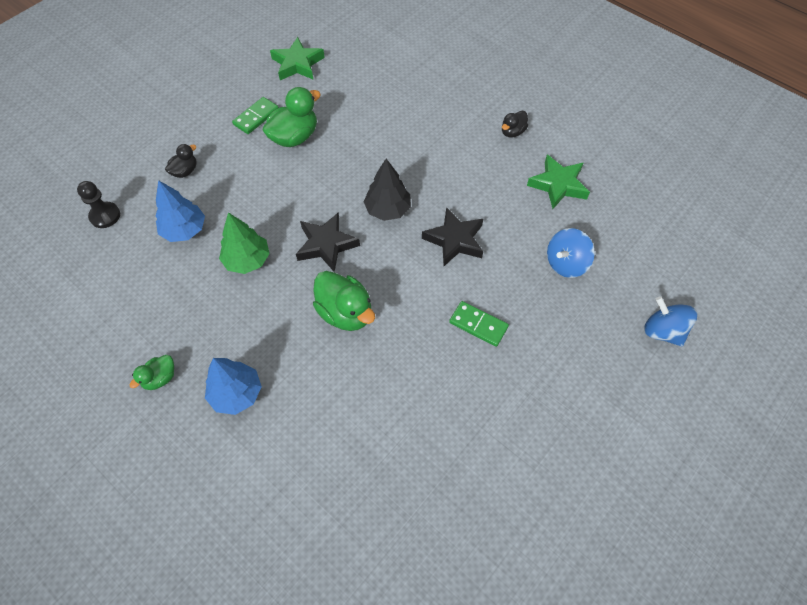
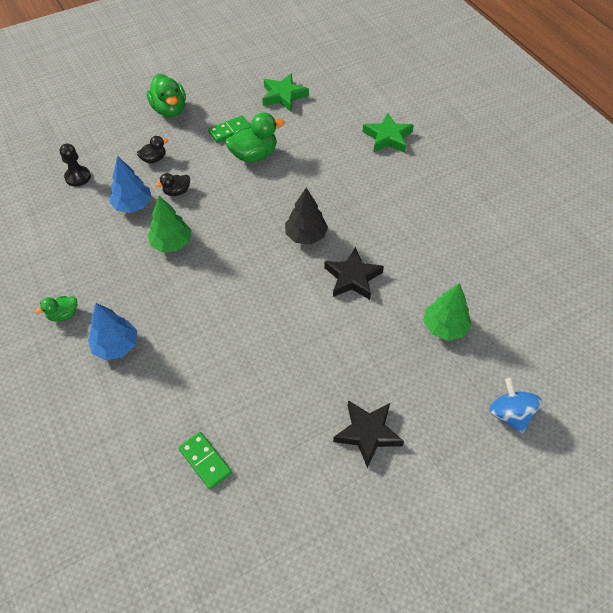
camera: 20 degrees right, 5 degrees down
(326, 244) = (241, 249): black star -> black star (367, 433)
(345, 313) = (232, 309): green duck -> green duck (170, 110)
(478, 325) = (341, 355): green domino -> green domino (205, 461)
(512, 132) = (447, 200): black duck -> black duck (177, 192)
(558, 185) = (469, 257): green star -> green star (388, 137)
(566, 263) = (444, 327): blue spinning top -> green tree

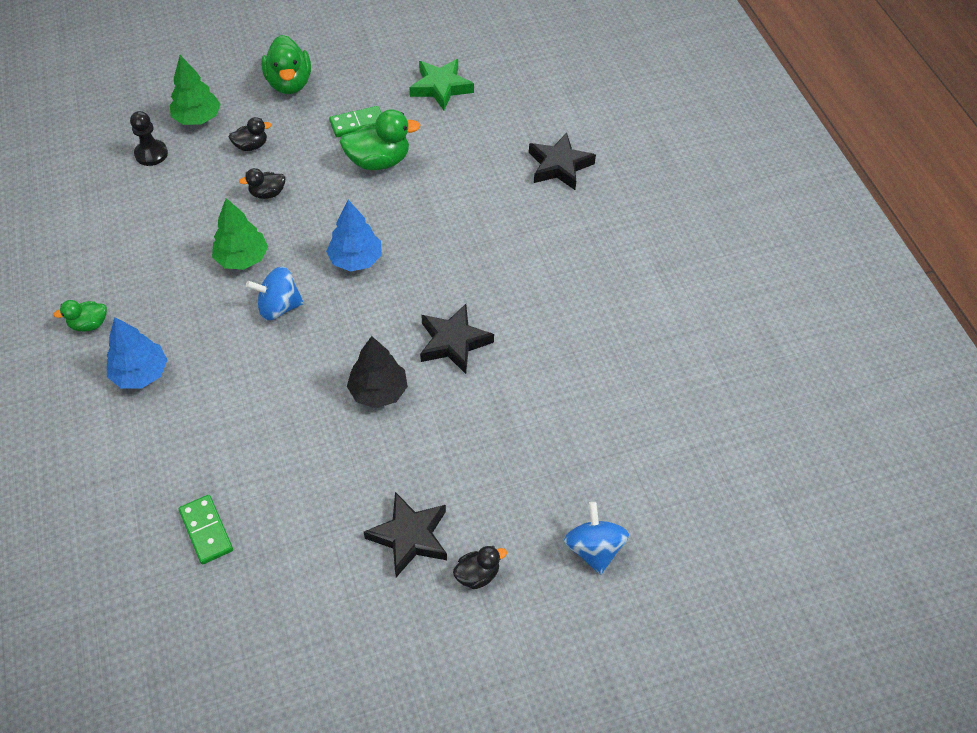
camera: 10 degrees right, 0 degrees up
(133, 205) = (208, 202): blue tree -> blue tree (355, 260)
(211, 275) = (279, 307): none -> blue spinning top
(306, 236) = (411, 278): black tree -> black tree (378, 391)
(388, 137) = (559, 166): green star -> black star
(429, 452) = (477, 574): none -> black duck
(444, 327) = (549, 426): green tree -> green tree (197, 118)

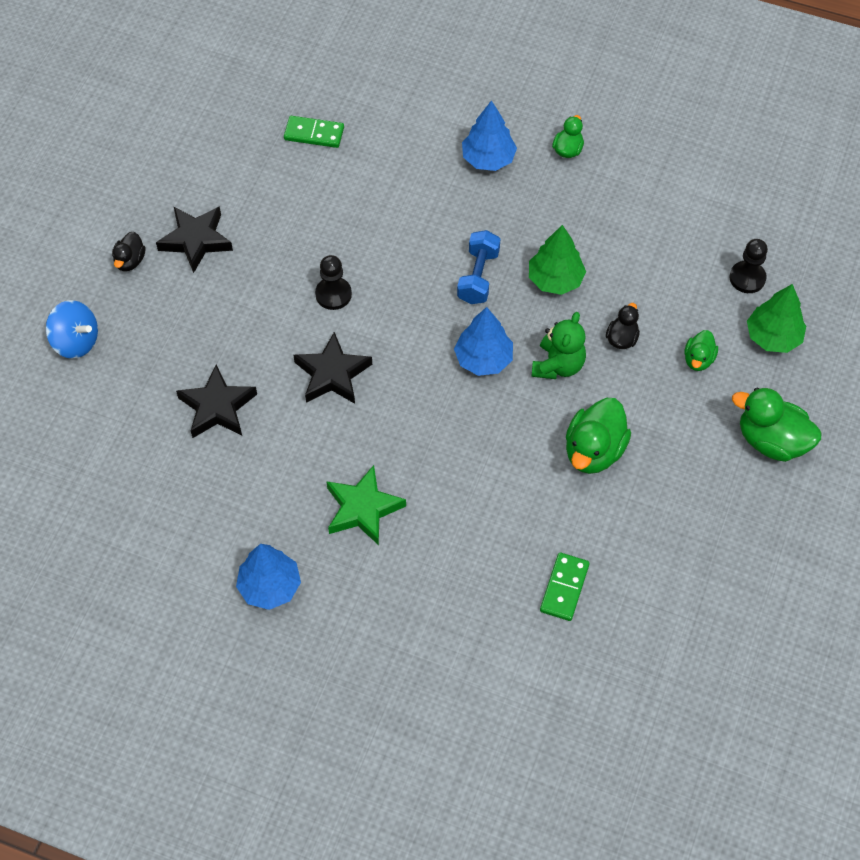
camera: 130 degrees right, 5 degrees up
(251, 146) = (698, 359): black duck -> green duck
(279, 307) = (478, 277): blue spinning top -> blue dumbbell
(323, 215) = (558, 365): none -> green teddy bear
(357, 124) = (663, 465): green domino -> green domino (564, 588)
(378, 391) = (333, 294): black tree -> black pawn
(441, 87) = (661, 576): green star -> green star (363, 508)
(559, 166) = (458, 606): black star -> black star (217, 407)
(650, 267) = (270, 586): none -> blue tree

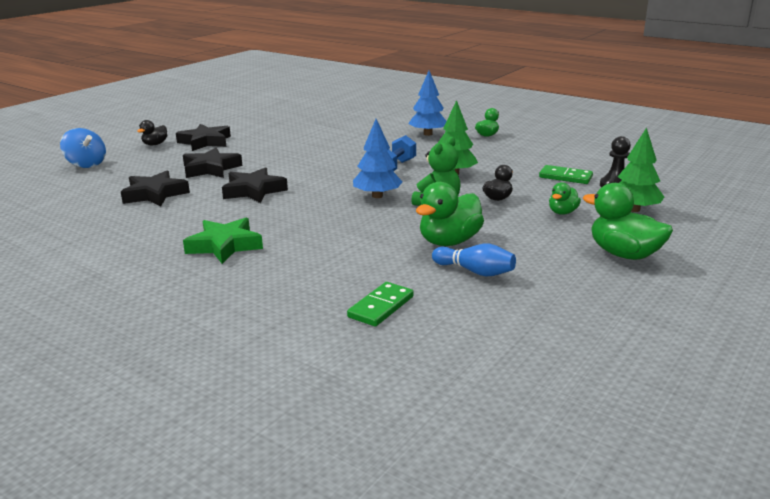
camera: 15 degrees right, 35 degrees down
(248, 323) = (210, 169): none -> black star
(270, 586) = (107, 272): blue tree -> none
(314, 134) = (315, 120): green domino -> green domino (565, 177)
(333, 294) = (281, 165): black pawn -> none
(634, 506) = (475, 271): none -> blue bowling pin

